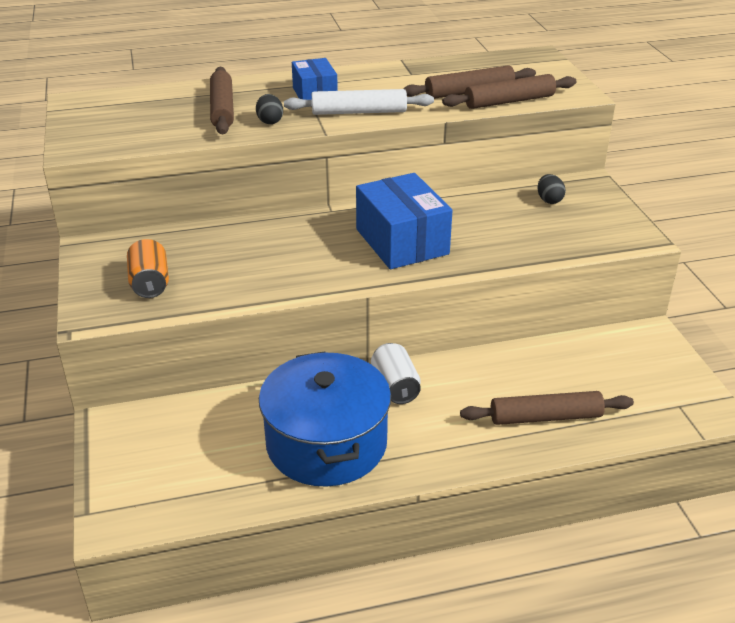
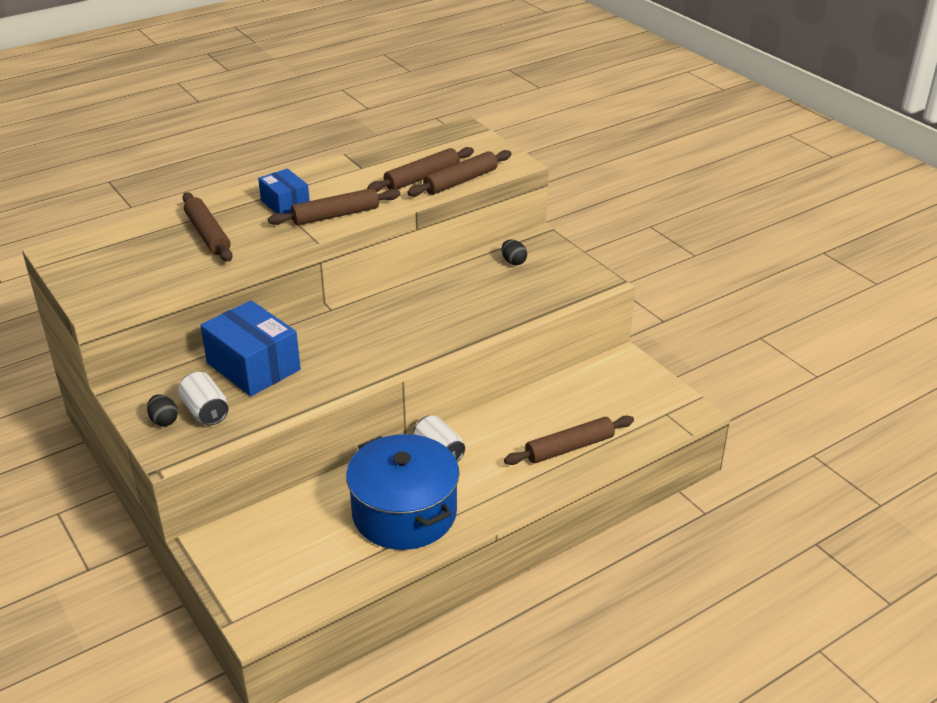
camera: 20 degrees left, 0 degrees up
(150, 283) = (205, 411): orange can -> white can
(270, 121) = (260, 239): black egg -> black egg (164, 420)
(359, 112) = (335, 215): white rolling pin -> brown rolling pin
(402, 241) = (408, 325): blue box -> blue box (253, 366)

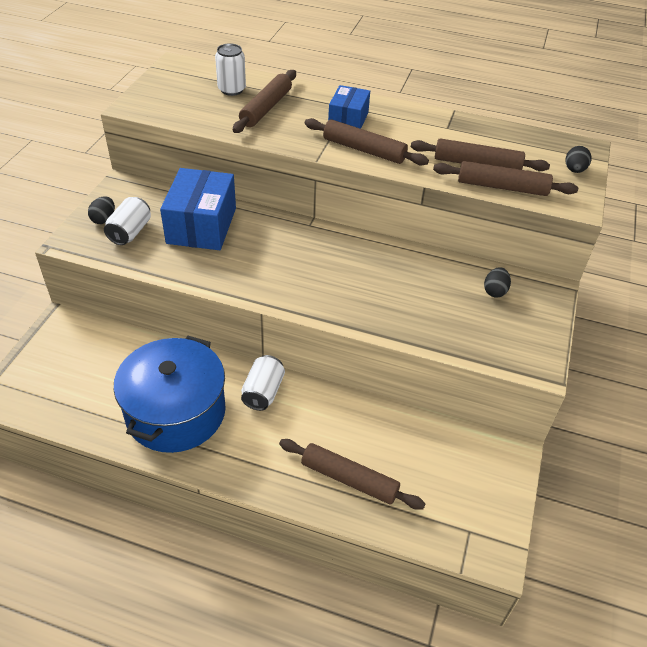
camera: 50 degrees right, 10 degrees up
(151, 239) = (232, 89): none -> white can
(481, 145) = (574, 170): none -> black egg

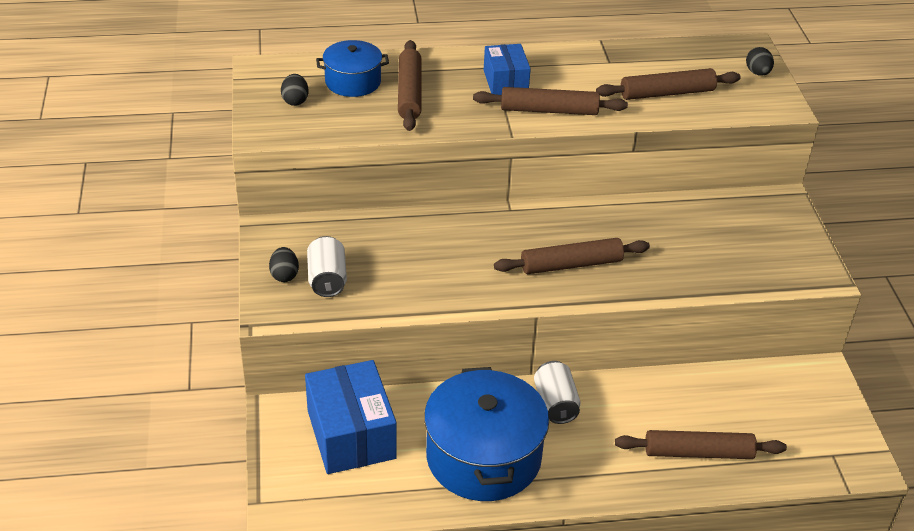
camera: 25 degrees left, 5 degrees down
(202, 225) = (399, 247): blue box -> blue box (351, 434)
(232, 89) = (353, 82): white can -> blue pot
(495, 291) = (736, 218): black egg -> black egg (295, 101)
(502, 187) = (707, 110): brown rolling pin -> brown rolling pin (571, 265)

